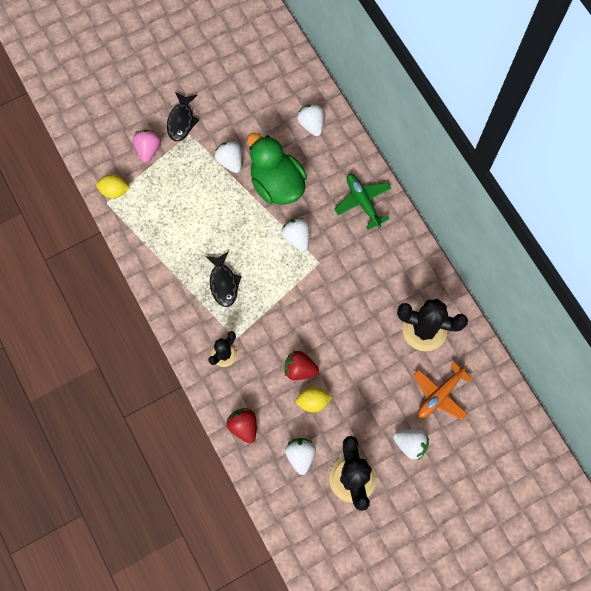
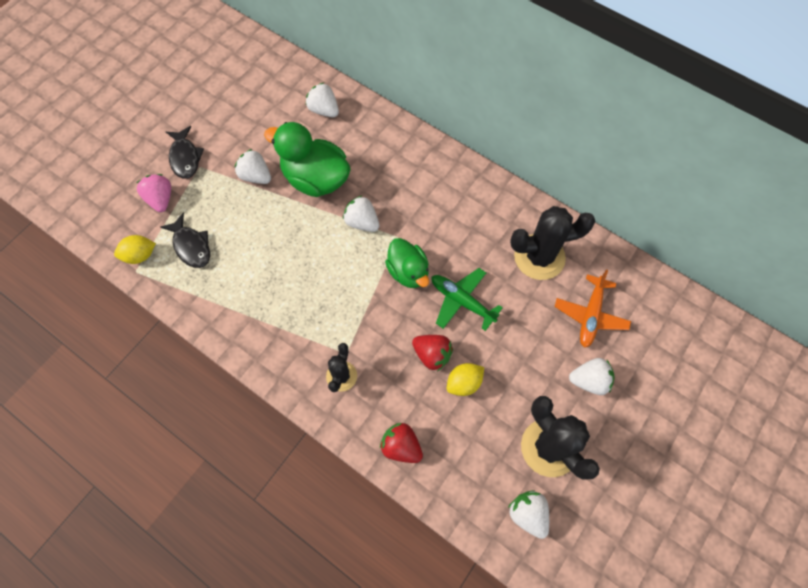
camera: 25 degrees left, 5 degrees down
(223, 283) = (305, 300): black fish -> black fish (191, 246)
(299, 369) = (432, 355): red strawberry -> red strawberry turned 135 degrees counterclockwise
(300, 455) = (480, 449): white strawberry -> white strawberry (528, 514)
(313, 295) = (408, 272): none -> green duck
(362, 202) = (412, 161): green plane -> green plane (461, 301)

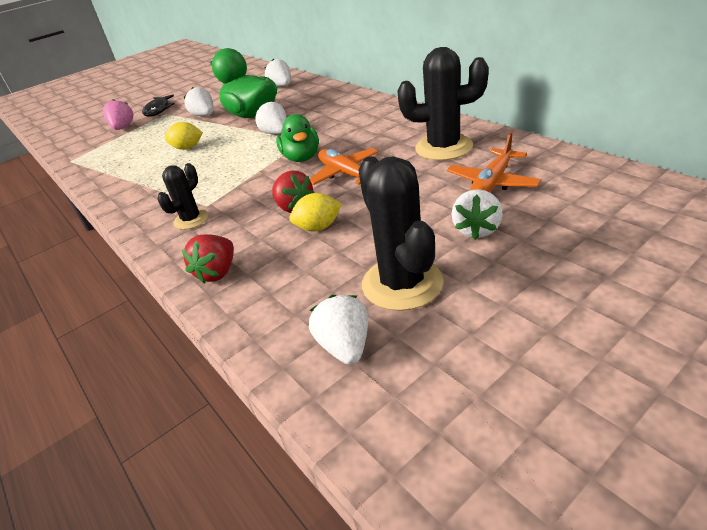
camera: 20 degrees right, 30 degrees down
(140, 255) = (81, 153): yellow lemon -> yellow lemon (187, 148)
(191, 246) = (124, 148): black fish -> none
(401, 446) = (217, 272): red strawberry -> red strawberry turned 120 degrees counterclockwise
(461, 301) = (346, 174): green plane -> orange plane
(589, 380) = (476, 230): white strawberry -> white strawberry turned 90 degrees clockwise

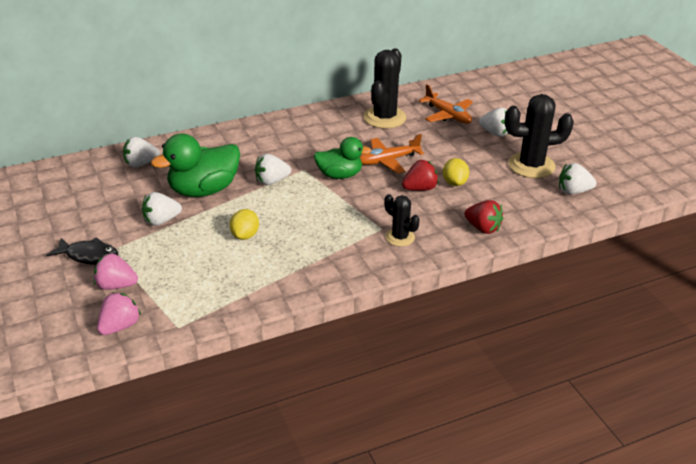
camera: 80 degrees left, 0 degrees up
(76, 143) = (120, 326): none -> pink strawberry

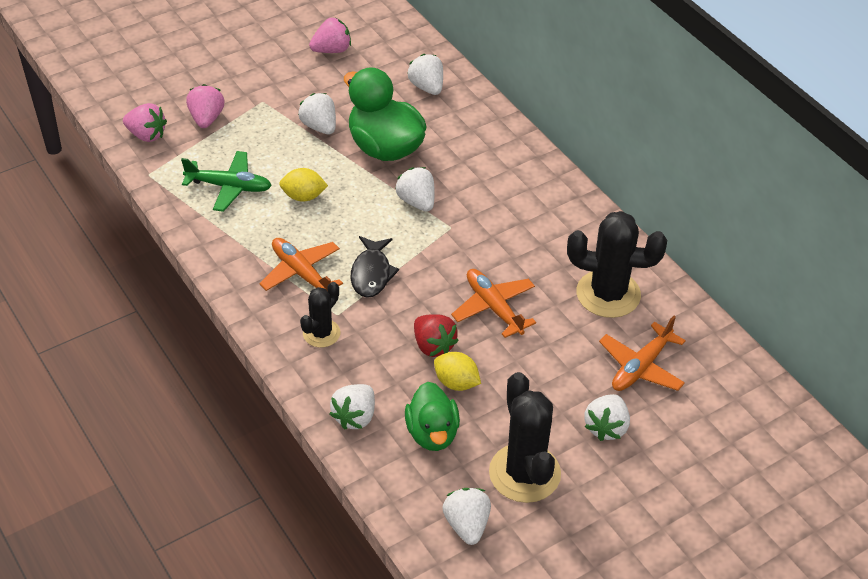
camera: 80 degrees right, 10 degrees up
(62, 206) = (332, 50): none -> pink strawberry
(89, 256) = (251, 89): black fish -> black fish (371, 273)
(216, 276) = (229, 187): none -> green plane
(333, 243) = (301, 273): none -> orange plane
(339, 175) = (446, 262): green duck -> green duck (432, 433)
(454, 183) = (456, 383): yellow lemon -> yellow lemon turned 45 degrees clockwise
(483, 228) = (355, 417): red strawberry -> white strawberry

